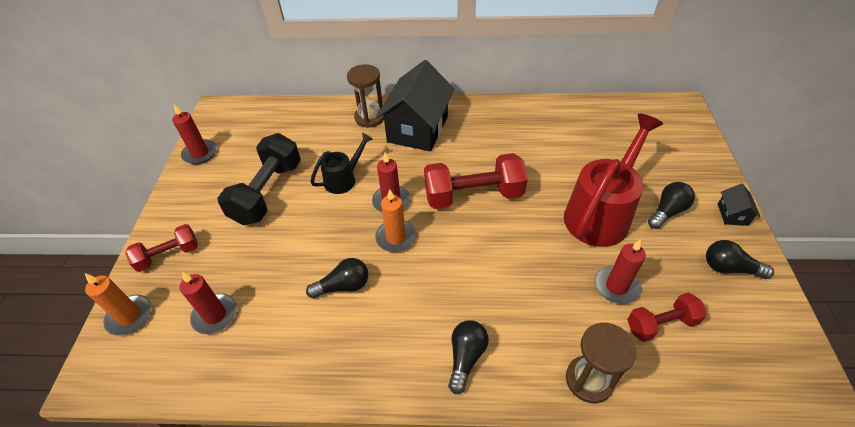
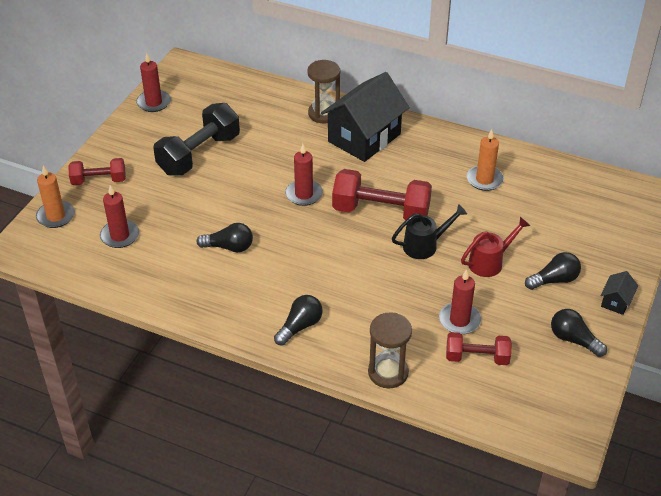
camera: 20 degrees right, 5 degrees down
(344, 179) = (271, 163): black watering can -> black watering can (425, 245)
(396, 237) = (292, 224): orange candle -> orange candle (484, 180)
(601, 213) = (490, 262): red watering can -> red watering can, size x0.53

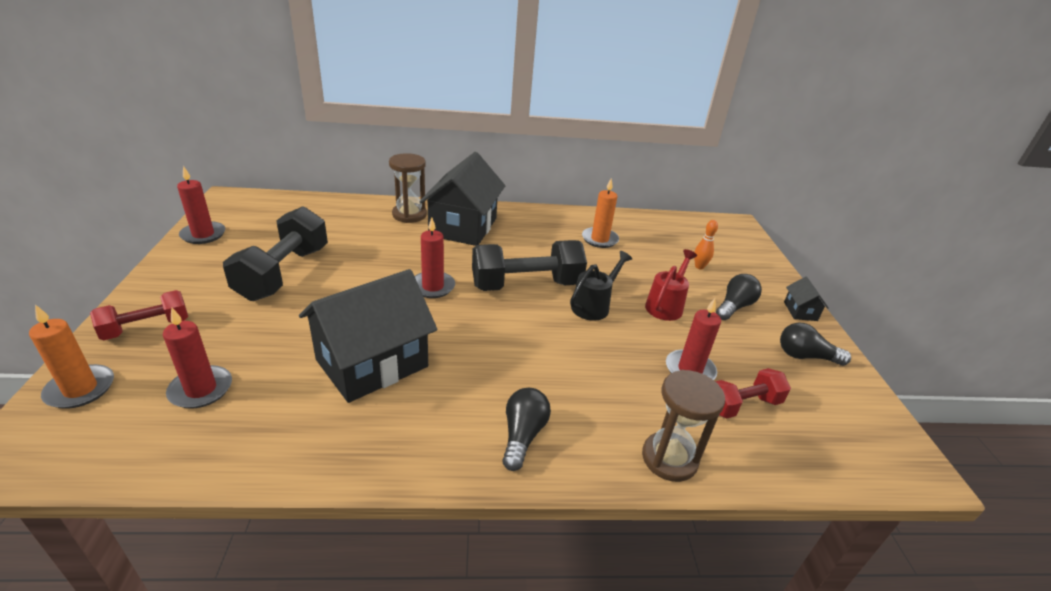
camera: 30 degrees left, 10 degrees down
(229, 247) = (372, 363): black light bulb -> black house
(381, 212) = (526, 285): red dumbbell -> black dumbbell
(559, 233) = (699, 267): none -> orange bowling pin

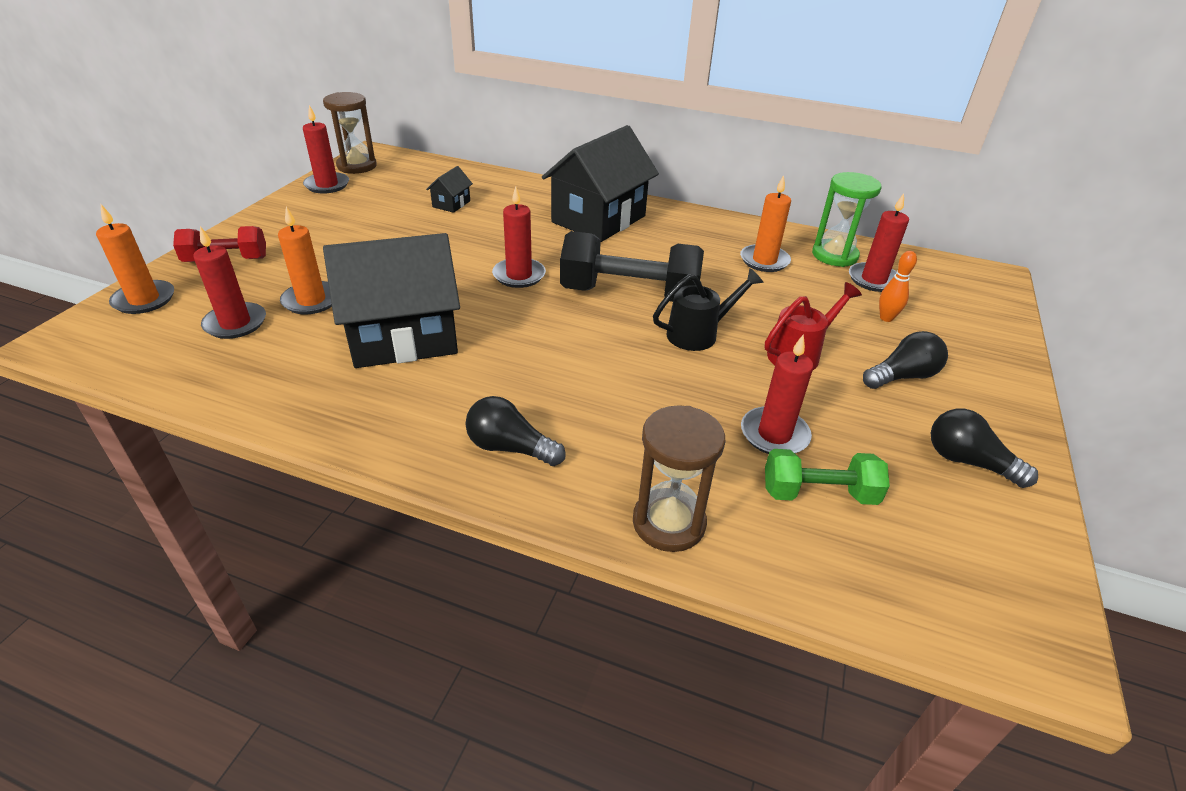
camera: 25 degrees right, 5 degrees up
(263, 349) = (311, 300): none -> orange candle
(284, 273) = (377, 234): black dumbbell -> none
(409, 215) = (545, 197): brown hourglass -> brown hourglass (357, 166)
(522, 435) = (510, 448): black light bulb -> black light bulb turned 105 degrees counterclockwise
(640, 227) = (834, 255): none -> green hourglass
(674, 240) = (873, 280): none -> red candle
(742, 405) = (818, 493): red dumbbell -> green dumbbell
(800, 311) = (1007, 404): black house -> black house (451, 204)

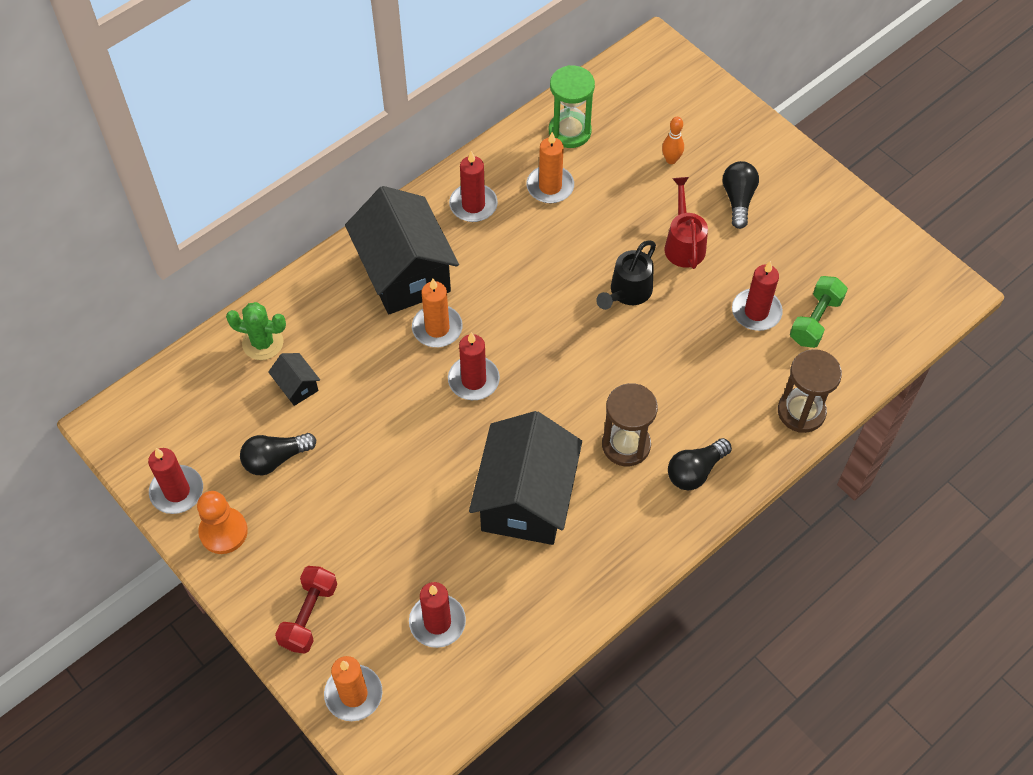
camera: 60 degrees left, 20 degrees up
(298, 208) = (223, 531): none -> orange pawn
(311, 300) = (429, 555): orange candle -> orange candle (437, 328)
(357, 166) = (139, 449): brown hourglass -> brown hourglass (626, 445)
(480, 183) = (263, 343): none -> green cactus
(629, 294) = (548, 312): black dumbbell -> none
(699, 334) = (627, 293): black watering can -> black watering can turned 150 degrees counterclockwise
(873, 280) = (618, 131): red candle -> red candle (473, 205)
(968, 462) = (828, 225): black light bulb -> black light bulb (275, 459)

